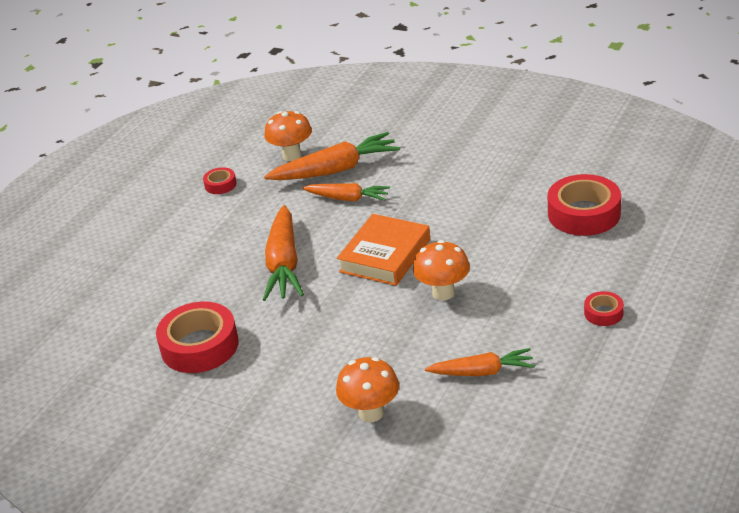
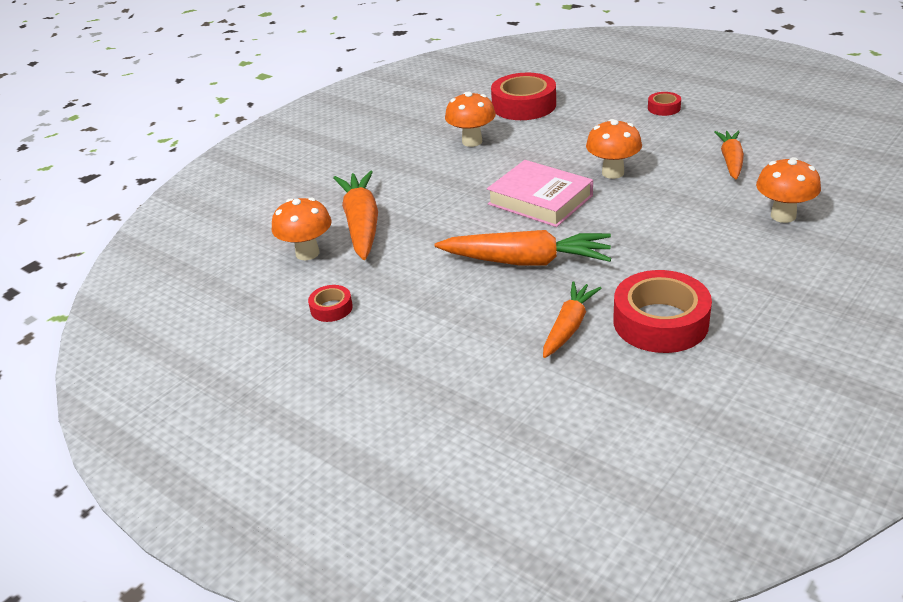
camera: 80 degrees left, 0 degrees up
(348, 198) = (424, 218): orange carrot -> orange carrot (569, 326)
(385, 256) = (540, 200): orange book -> pink book
(493, 196) = (472, 141): none -> orange mushroom

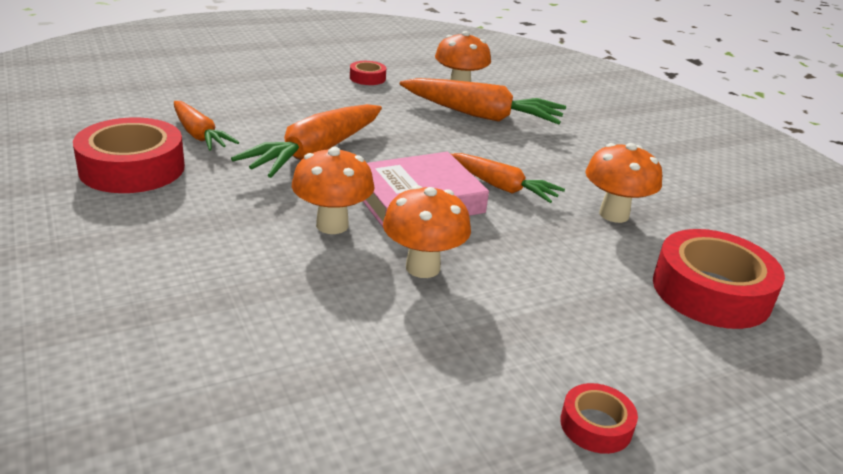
camera: 110 degrees right, 5 degrees down
(730, 161) = (332, 383): orange carrot -> orange carrot (502, 187)
(783, 216) = (143, 334): orange mushroom -> orange mushroom (332, 225)

